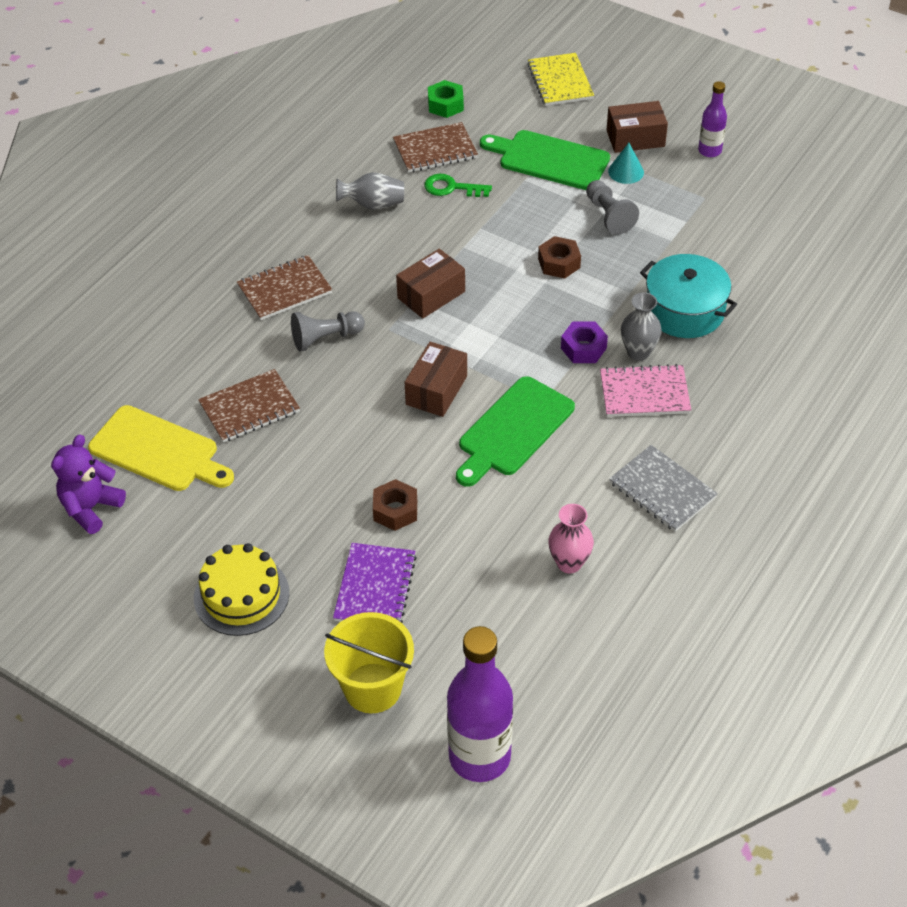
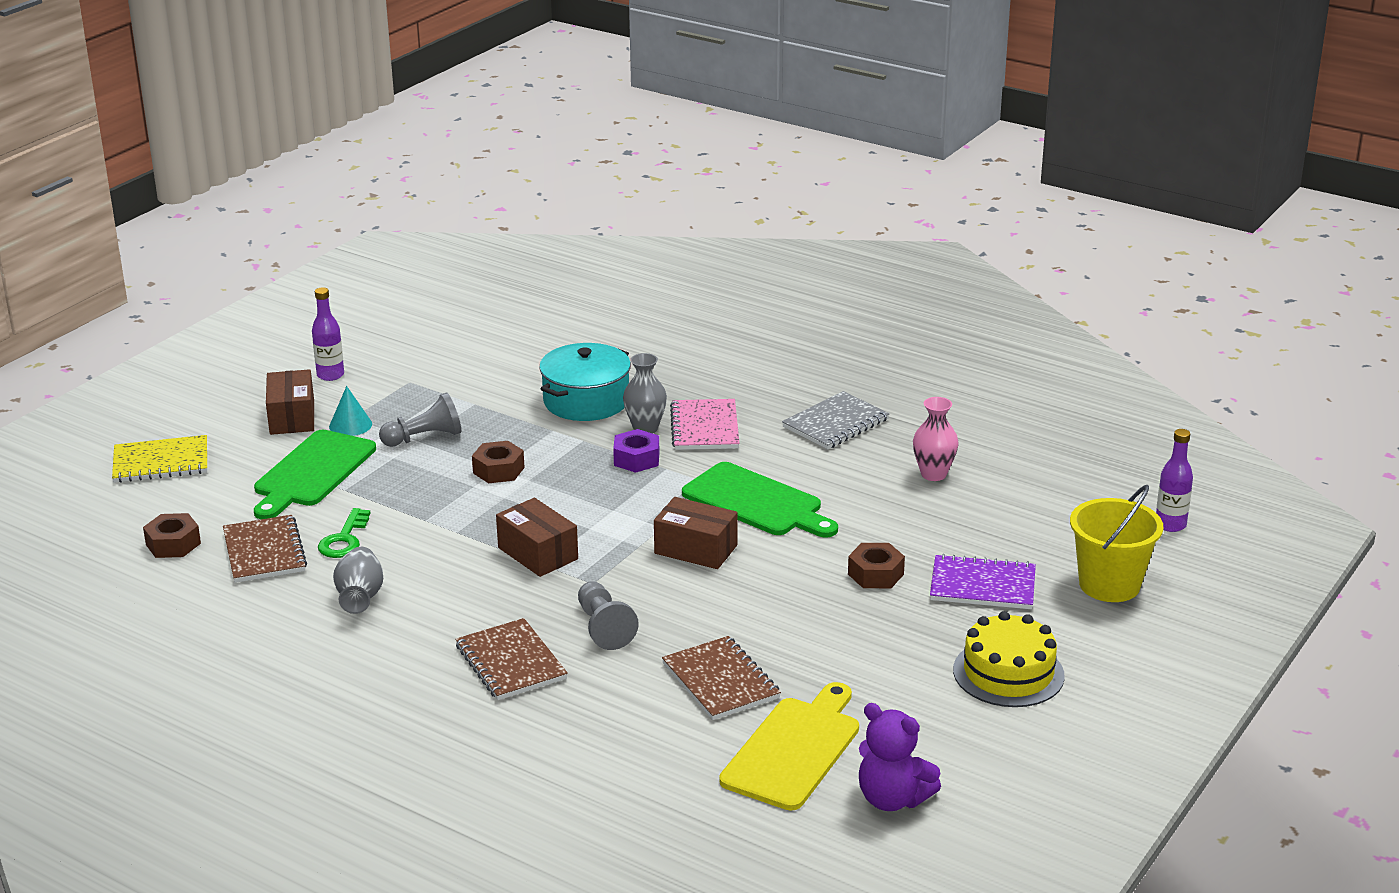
camera: 90 degrees left, 20 degrees down
(445, 105) = (173, 544): green nut -> brown nut
(479, 756) = (1170, 525): purple bottle -> purple bottle, size x0.52

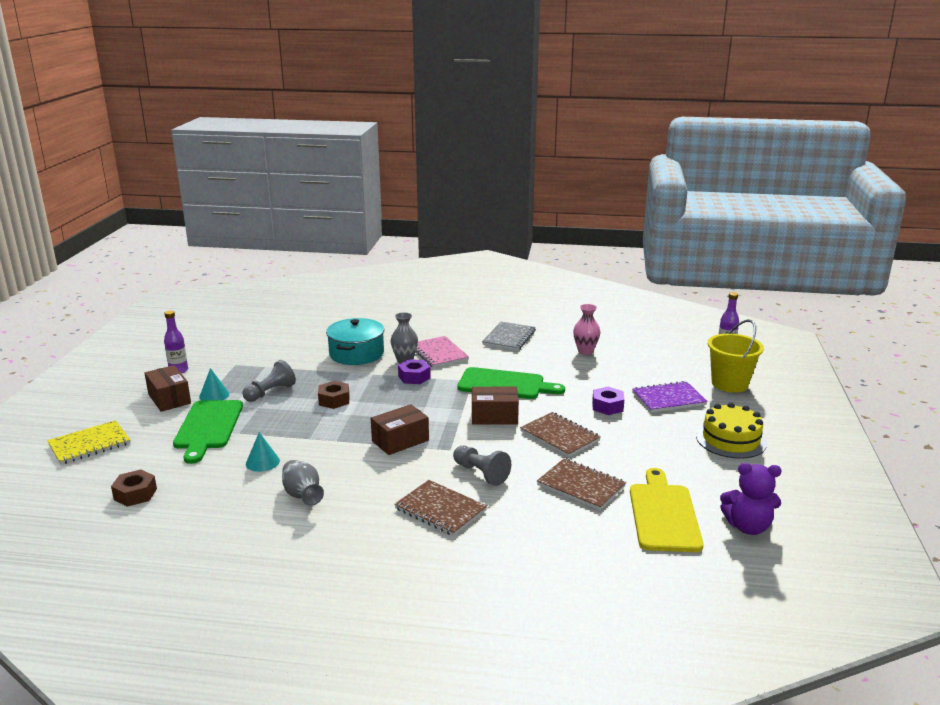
camera: 25 degrees left, 5 degrees down
(264, 551) = (209, 483): brown notebook -> brown notebook (560, 436)
(344, 539) = (262, 462): green key -> turquoise cone
(538, 553) = (400, 441): brown box -> brown box turned 60 degrees counterclockwise
(875, 574) = (607, 406): brown nut -> purple nut

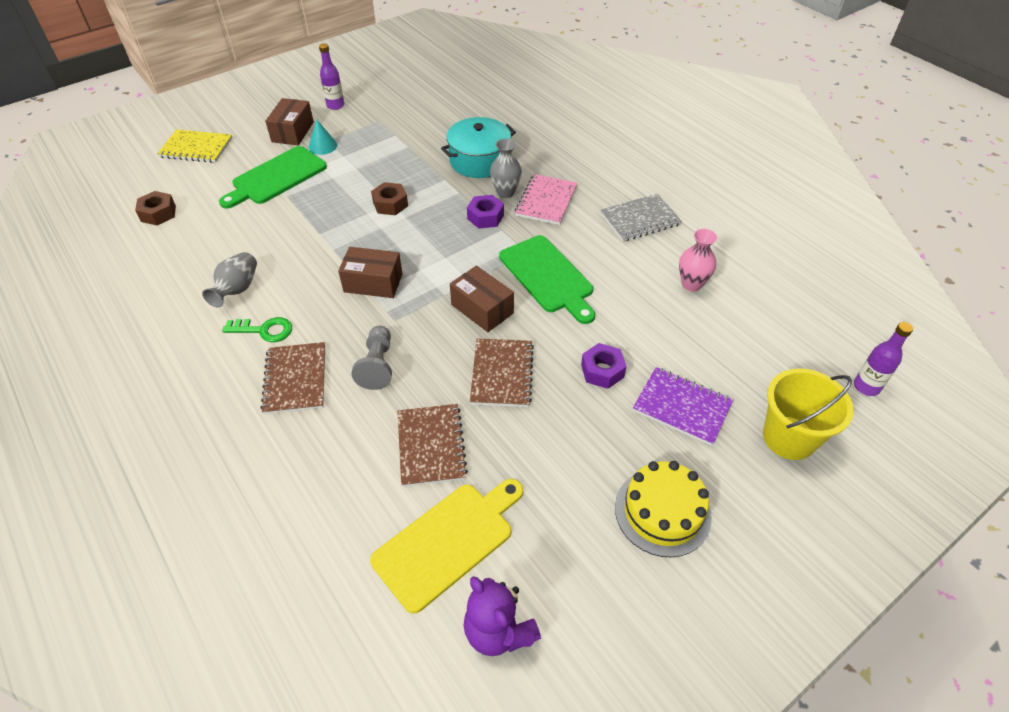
camera: 45 degrees right, 25 degrees up
(262, 462) = (260, 237): turquoise cone -> none
(270, 392) = (360, 166): grey pawn -> none
(368, 502) = (264, 330): none -> green key

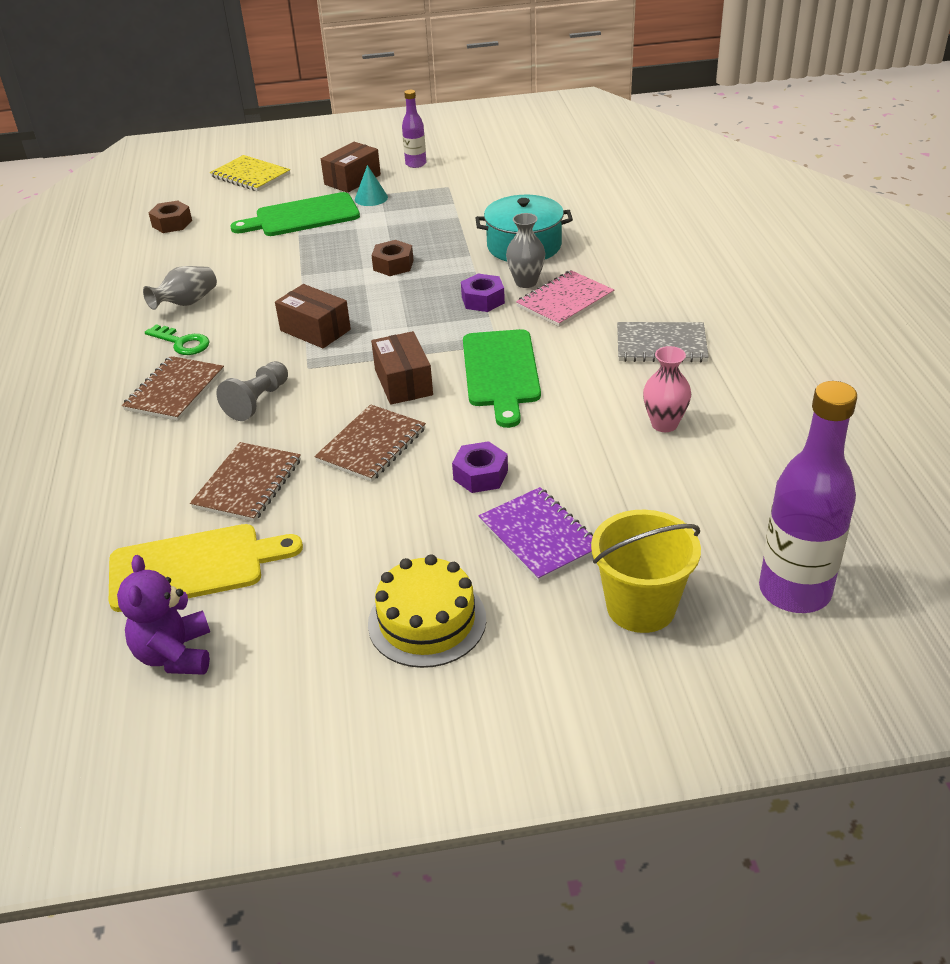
camera: 30 degrees right, 10 degrees down
(866, 387) = (794, 591): purple bottle -> purple bottle, size x1.93

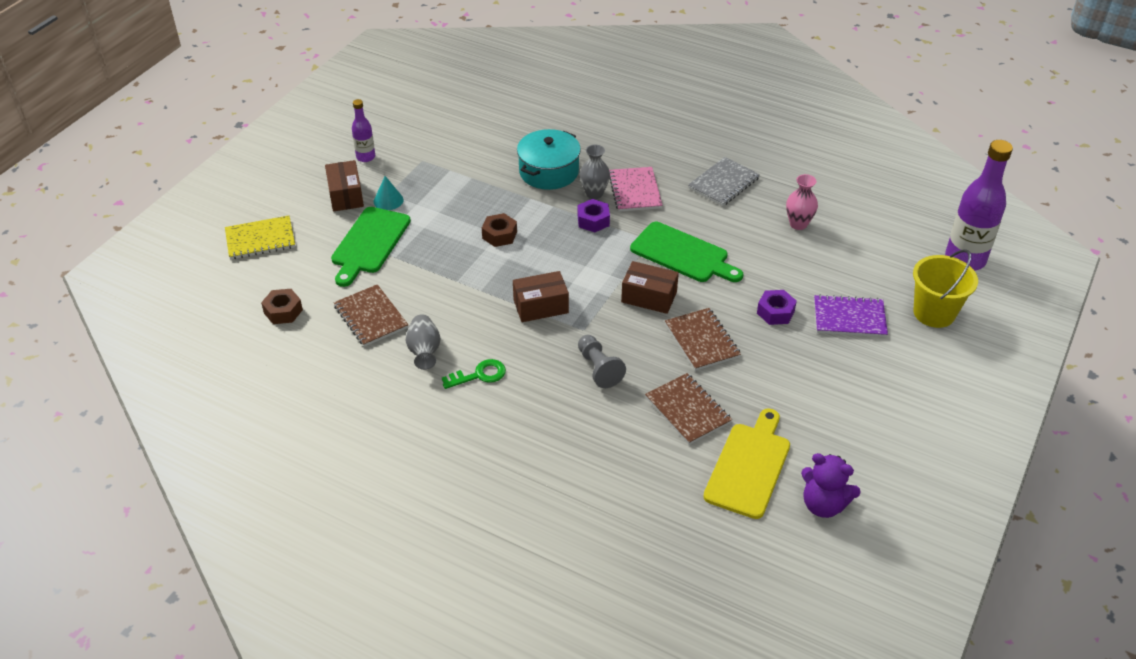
camera: 55 degrees left, 5 degrees up
(175, 390) = (540, 402): brown notebook -> brown notebook (371, 317)
(427, 621) = (881, 392): yellow cake -> none

